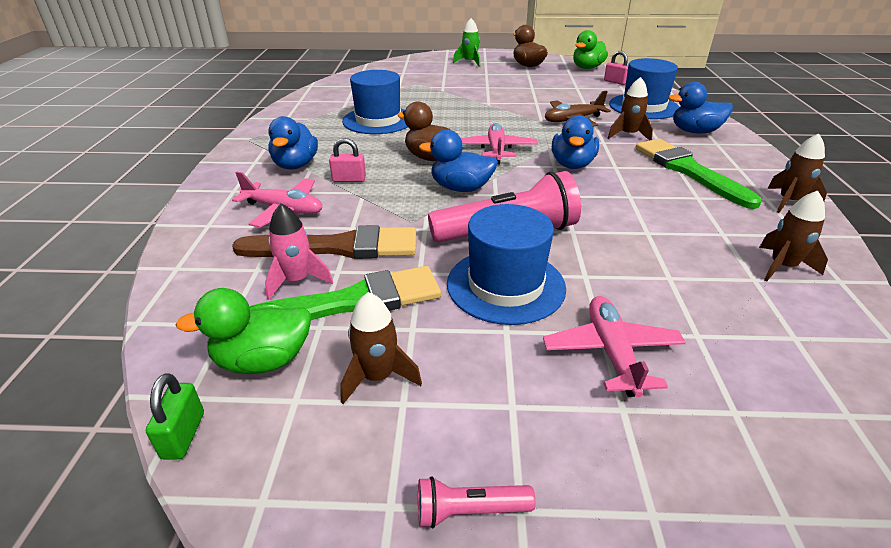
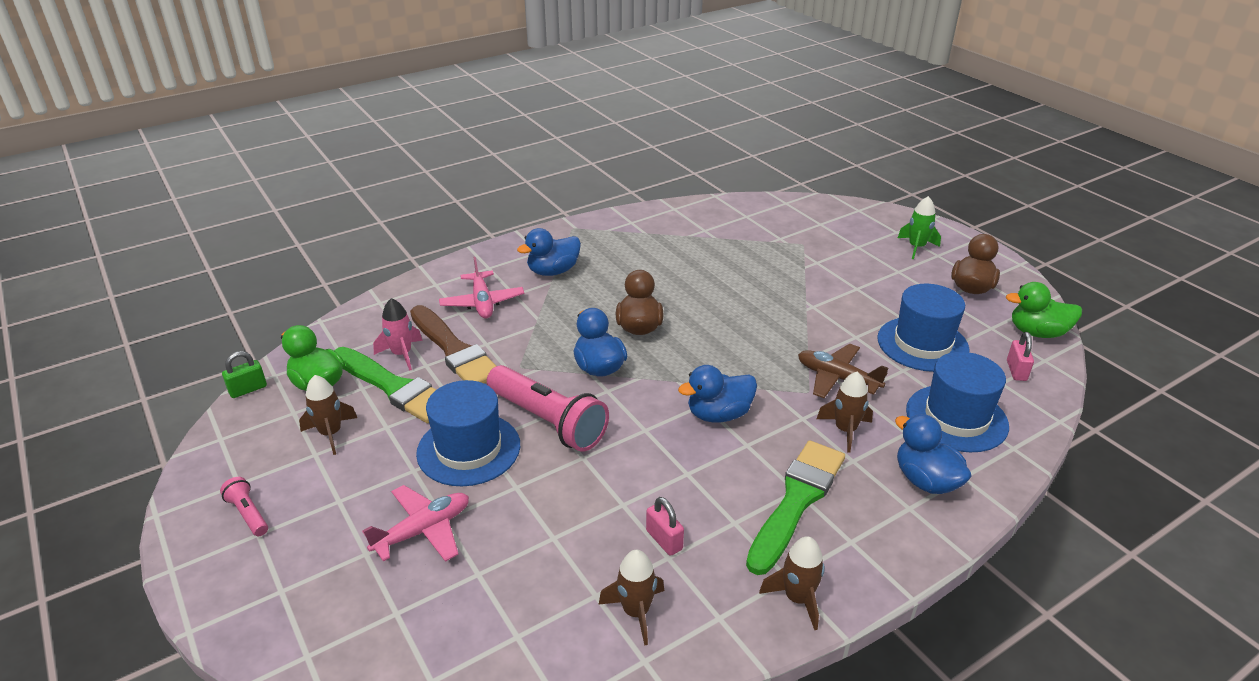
camera: 55 degrees right, 0 degrees up
(349, 179) = (556, 306): pink padlock -> pink padlock (664, 540)
(378, 120) = (683, 266): blue hat -> blue hat (922, 344)
(496, 150) = (698, 357): pink plane -> none

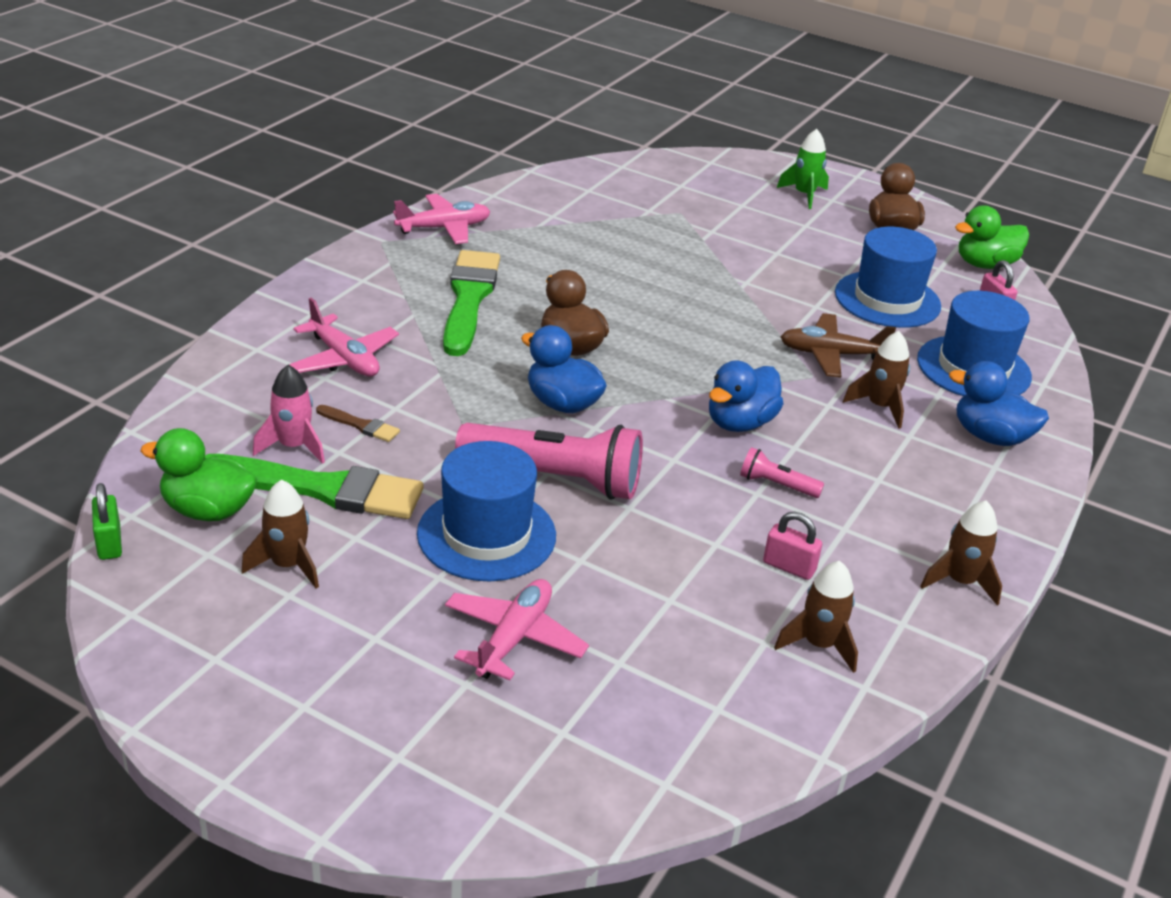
camera: 30 degrees left, 0 degrees up
(248, 389) = (109, 543): green padlock -> green padlock turned 45 degrees counterclockwise
(248, 514) = (267, 688): pink flashlight -> pink flashlight (776, 485)
(454, 350) = (360, 425): brown brush -> brown brush, size x0.43
(553, 271) = (404, 301): blue duck -> none
(621, 226) = (444, 228): none -> pink plane
(796, 501) = (888, 490): green brush -> green brush (469, 299)

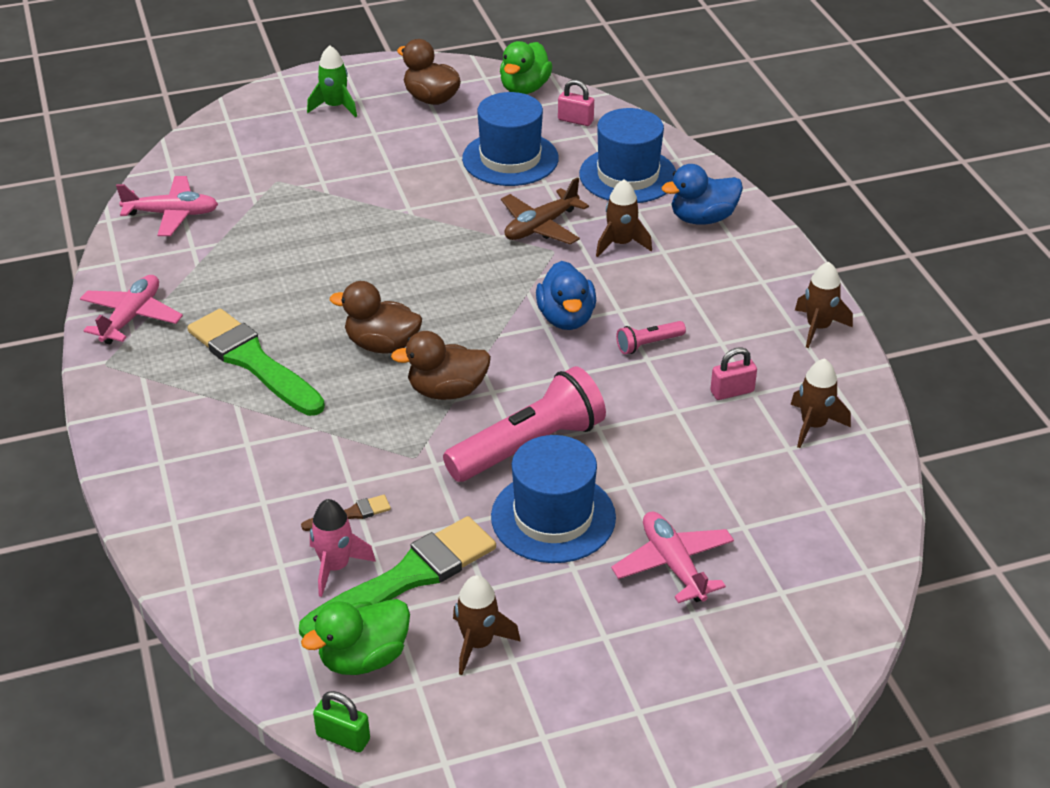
camera: 45 degrees left, 5 degrees up
(344, 359) = (250, 477): pink plane -> pink plane (172, 214)
(562, 404) = (447, 391): blue duck -> brown duck

